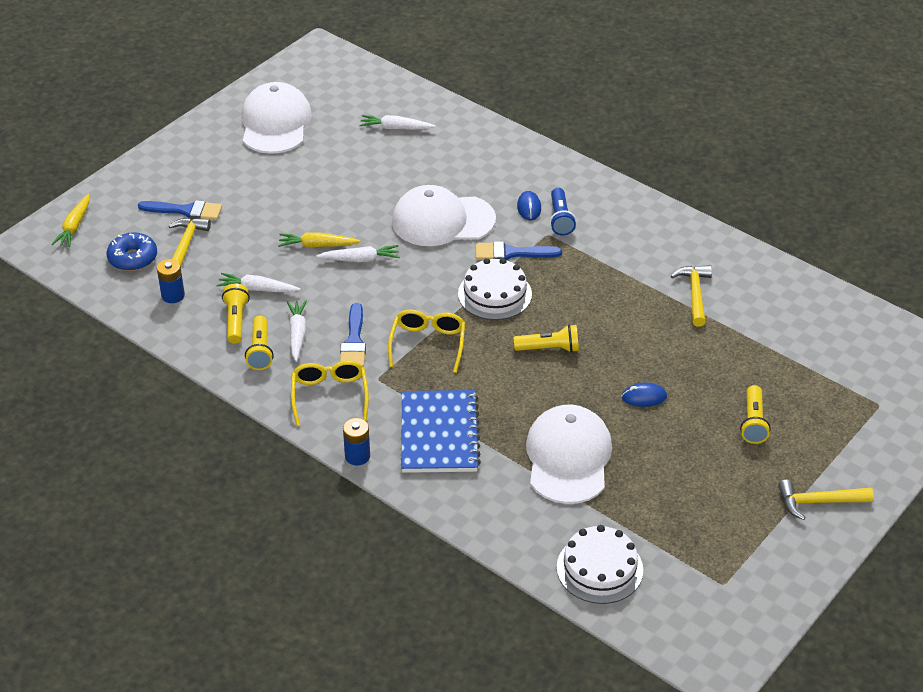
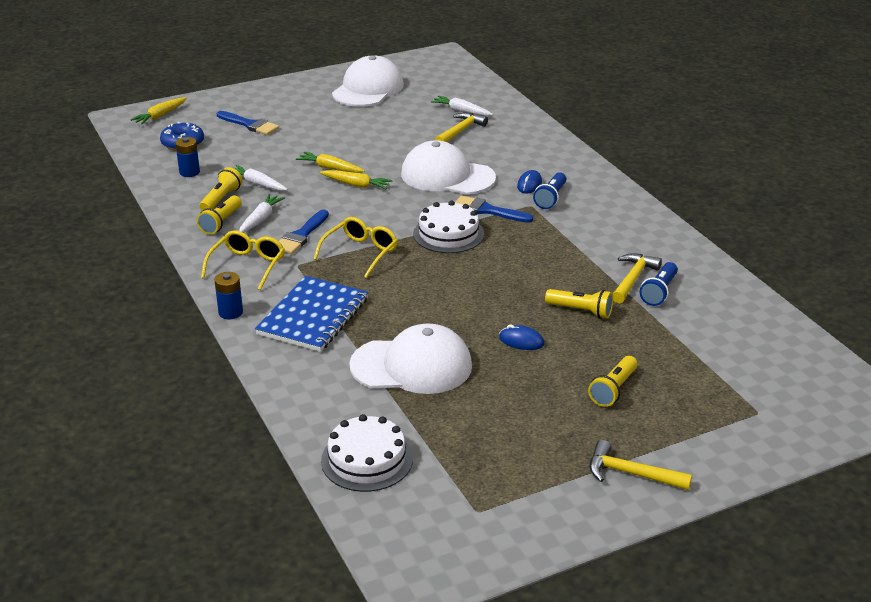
camera: 25 degrees right, 10 degrees down
(186, 245) = (229, 144): yellow hammer -> yellow hammer (460, 131)
(360, 259) = (356, 185): white carrot -> yellow carrot
(549, 348) = (463, 283): yellow flashlight -> yellow flashlight (581, 311)
(568, 458) = (412, 366): white cap -> white cap turned 60 degrees clockwise
(726, 302) = (659, 292): none -> blue flashlight

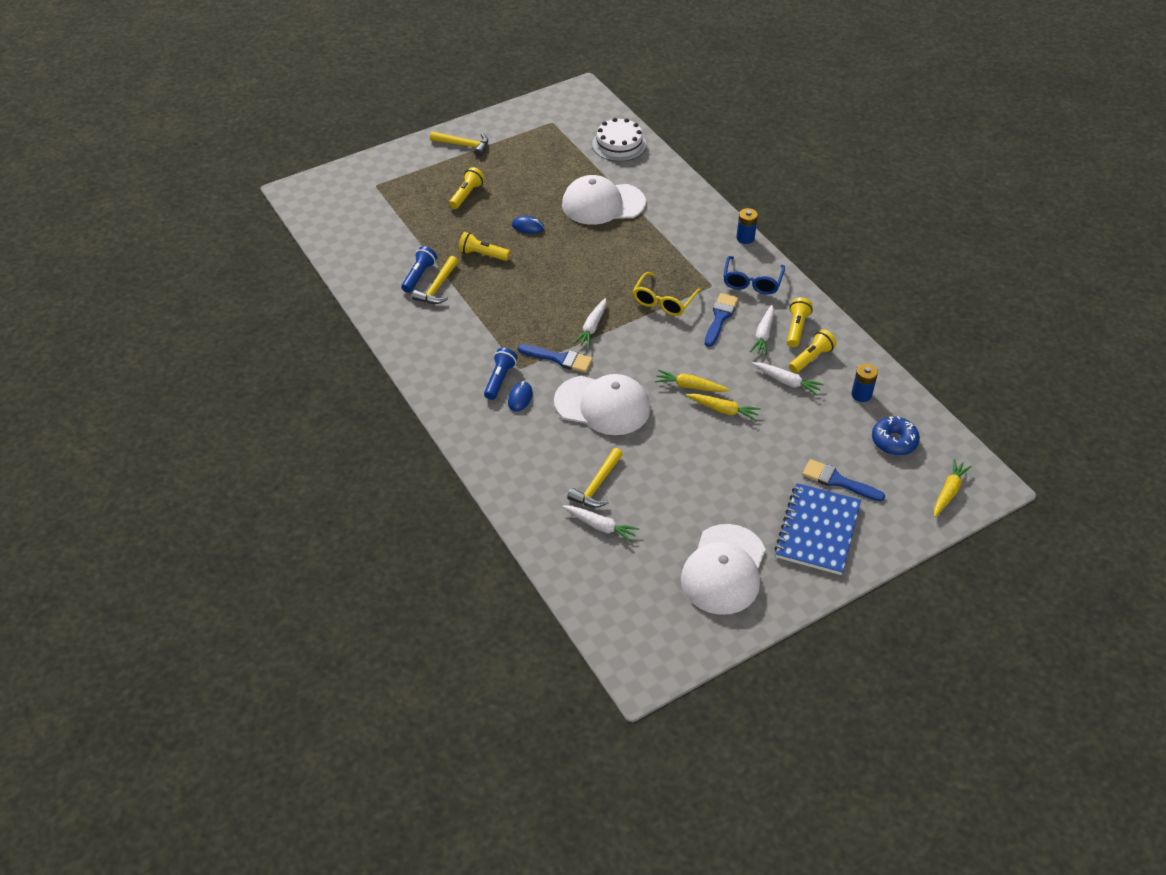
camera: 175 degrees right, 15 degrees up
(221, 199) = (811, 358): yellow flashlight -> yellow flashlight turned 150 degrees counterclockwise
(248, 265) = (752, 282): yellow glasses -> blue glasses
(313, 316) = (683, 238): blue notebook -> blue notebook (817, 531)
(448, 234) = (592, 327): white cake -> white carrot

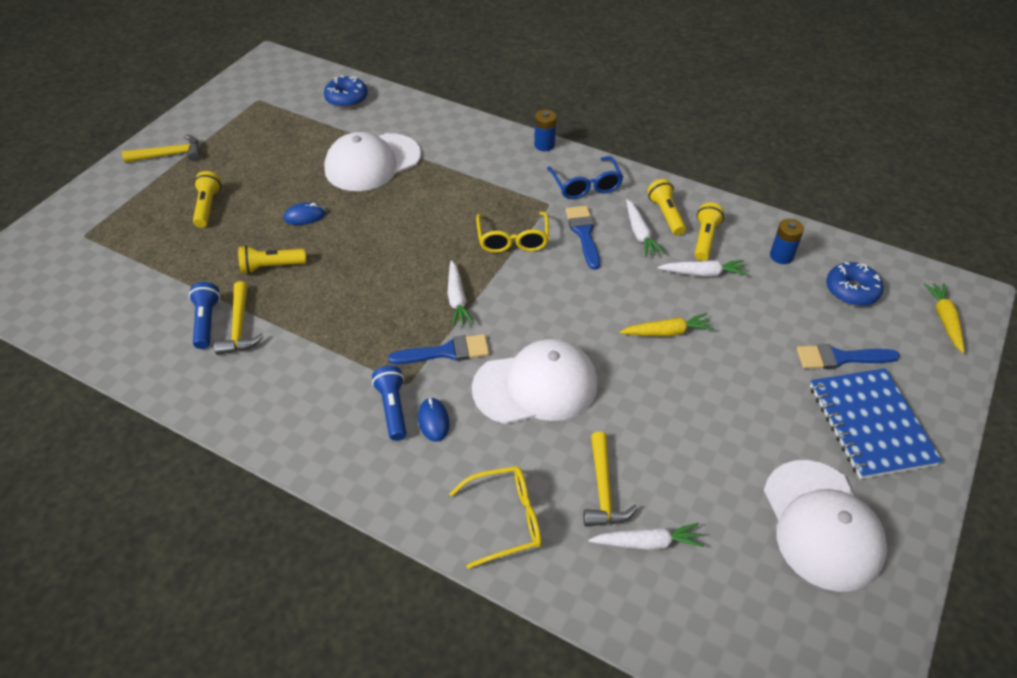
camera: 30 degrees left, 0 degrees up
(523, 474) = (506, 519): none -> yellow glasses
(619, 144) = (346, 98): white cake -> blue donut
(690, 386) = (612, 321): yellow carrot -> none

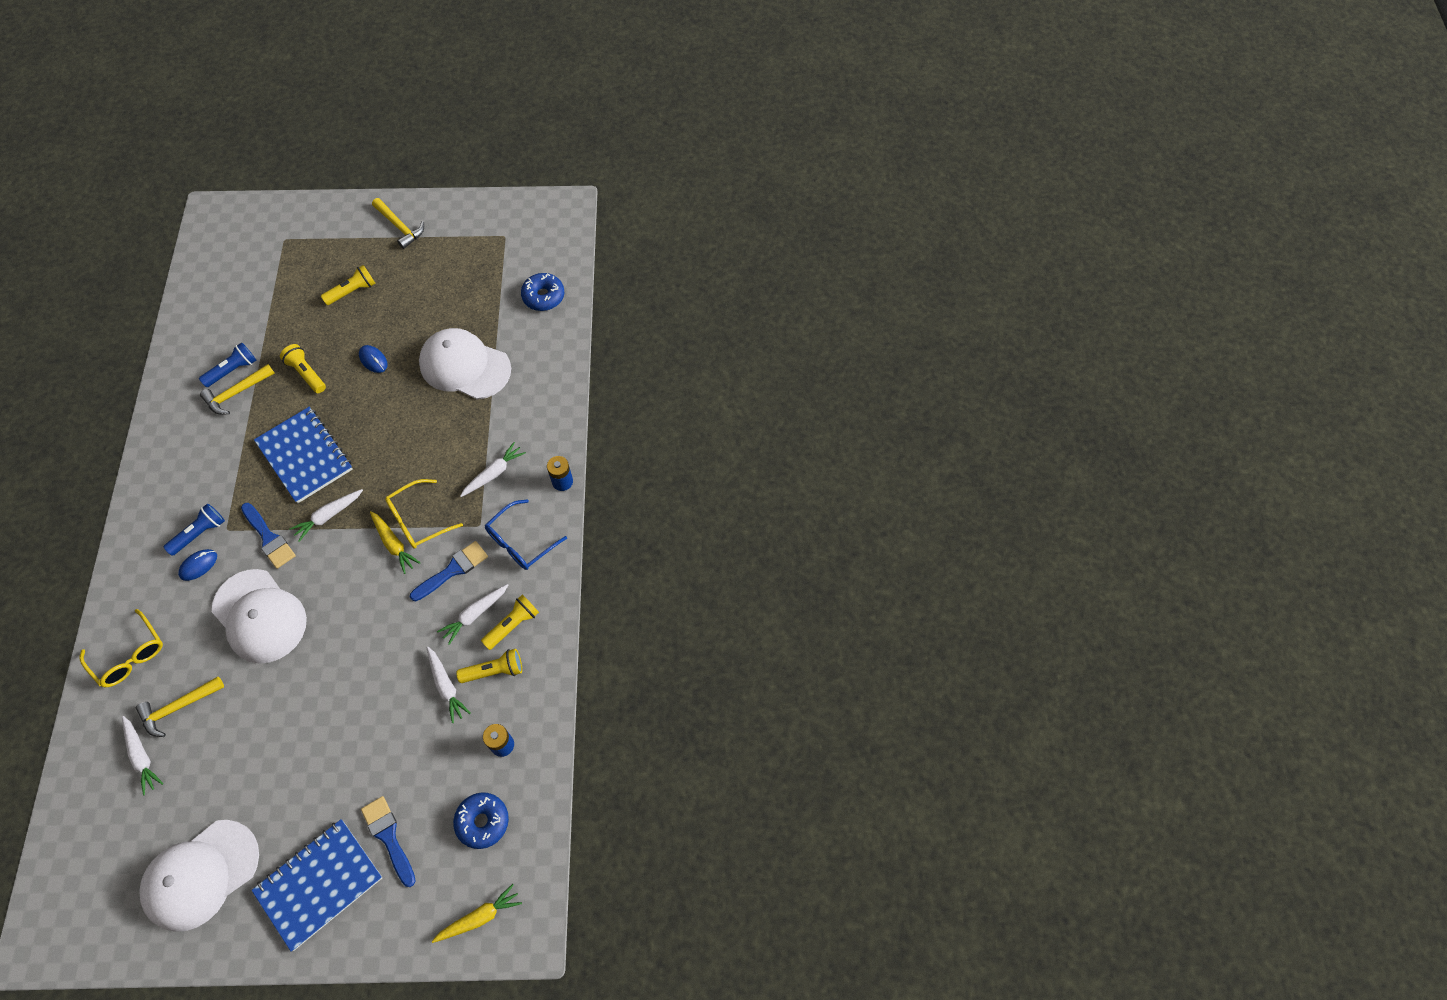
camera: 60 degrees right, 15 degrees up
(370, 296) = (305, 456): none -> blue notebook
(502, 180) = (494, 473): none -> white carrot
(666, 332) = (359, 686): yellow carrot -> yellow carrot (394, 544)

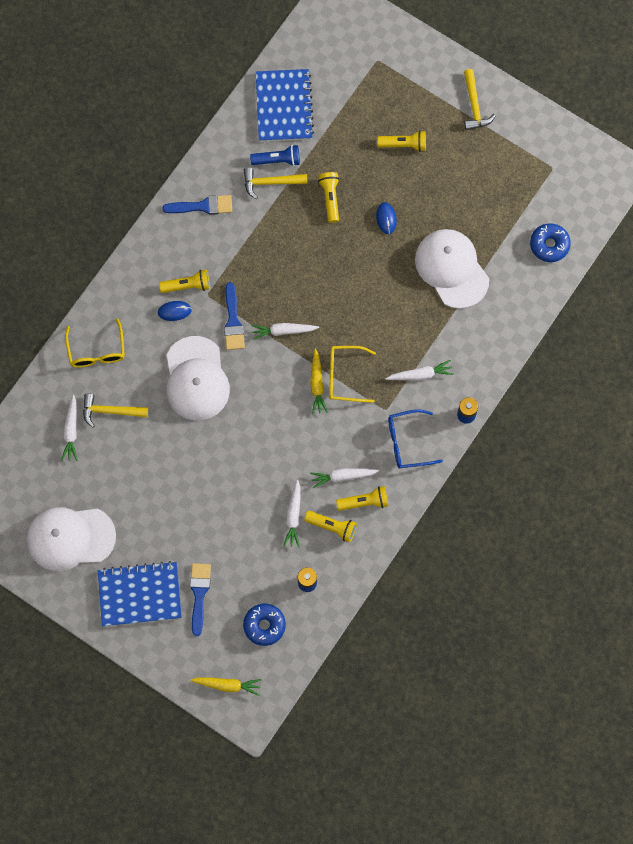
camera: 35 degrees right, 10 degrees up
(199, 533) = (187, 285): blue flashlight -> yellow flashlight
(305, 456) = (292, 270): blue notebook -> blue notebook (284, 107)
(453, 570) = (347, 432): blue brush -> blue brush (203, 206)

